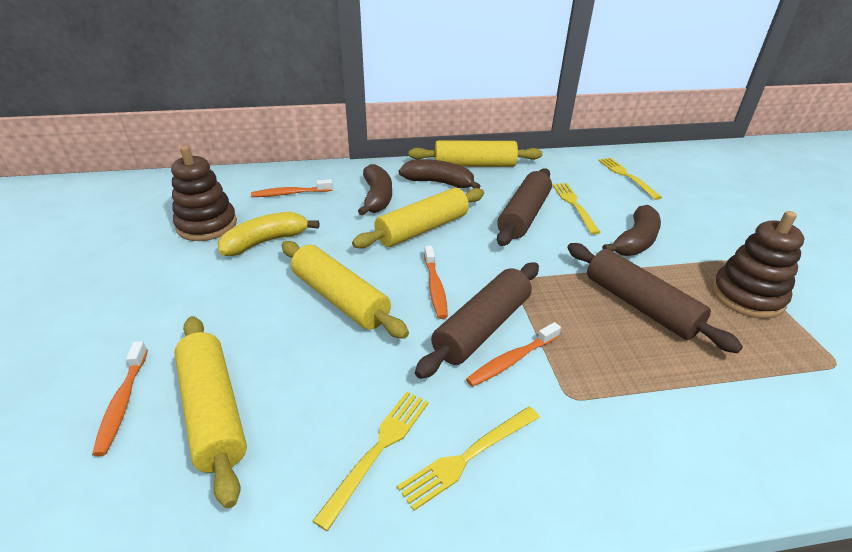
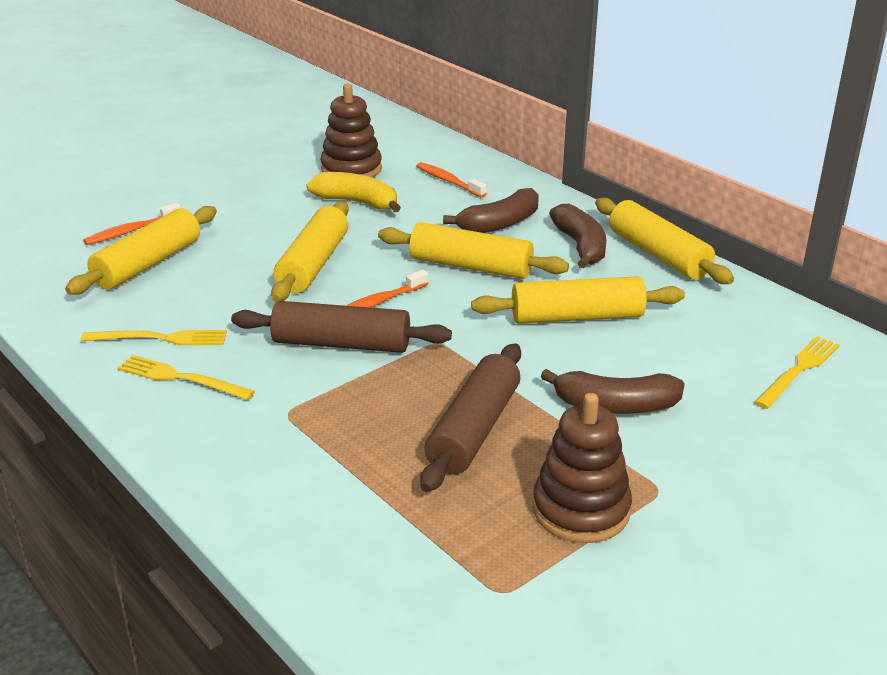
camera: 60 degrees right, 5 degrees down
(511, 360) = (309, 371): orange toothbrush -> none
(524, 216) = (577, 317): brown rolling pin -> yellow rolling pin
(574, 205) = (650, 345): yellow fork -> none

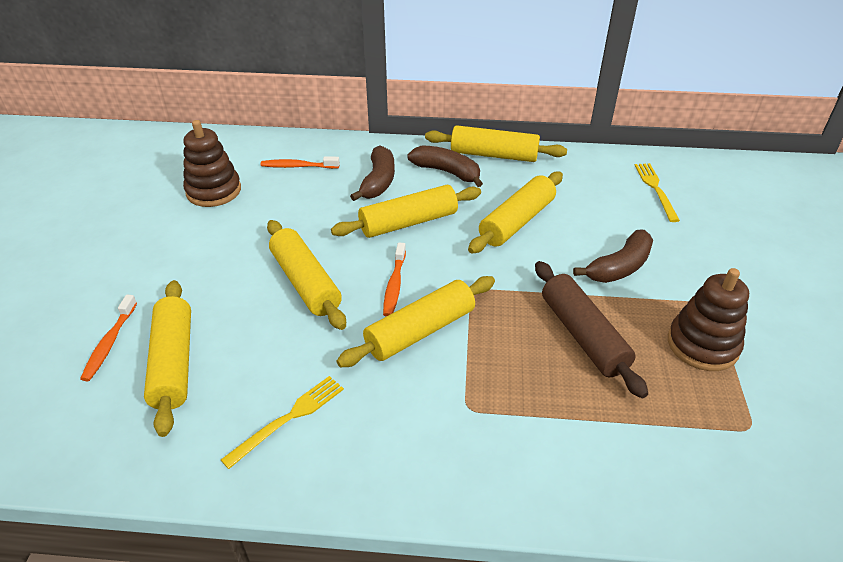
camera: 45 degrees left, 10 degrees up
(181, 378) = (357, 438): yellow fork -> none
(341, 344) = (420, 331): brown rolling pin -> yellow rolling pin
(357, 202) = (260, 215): yellow banana -> none

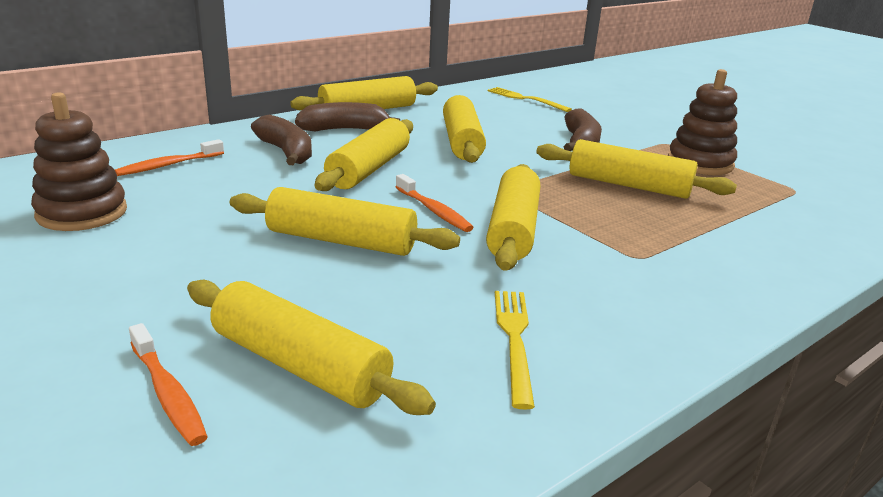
camera: 45 degrees left, 15 degrees down
(583, 335) = (628, 185): brown rolling pin -> yellow rolling pin

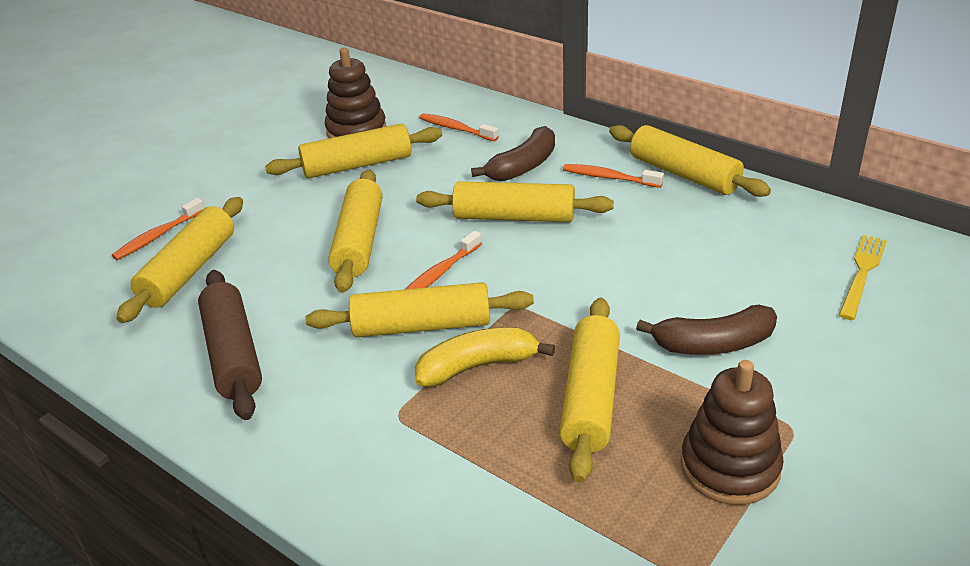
camera: 80 degrees right, 10 degrees up
(344, 129) = (609, 177): brown banana -> orange toothbrush
(462, 142) = (637, 254): yellow rolling pin -> yellow rolling pin (357, 165)
(514, 340) = (233, 354): yellow fork -> brown rolling pin
(580, 216) = (478, 366): none -> yellow banana

